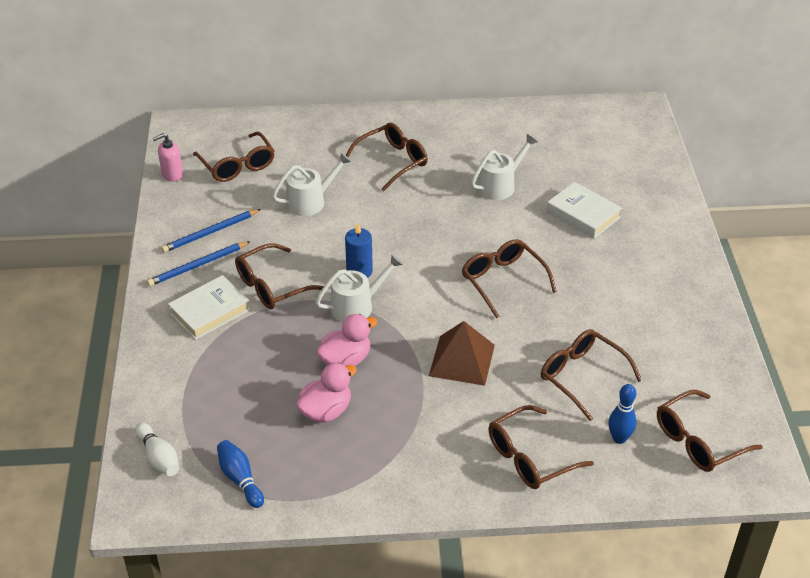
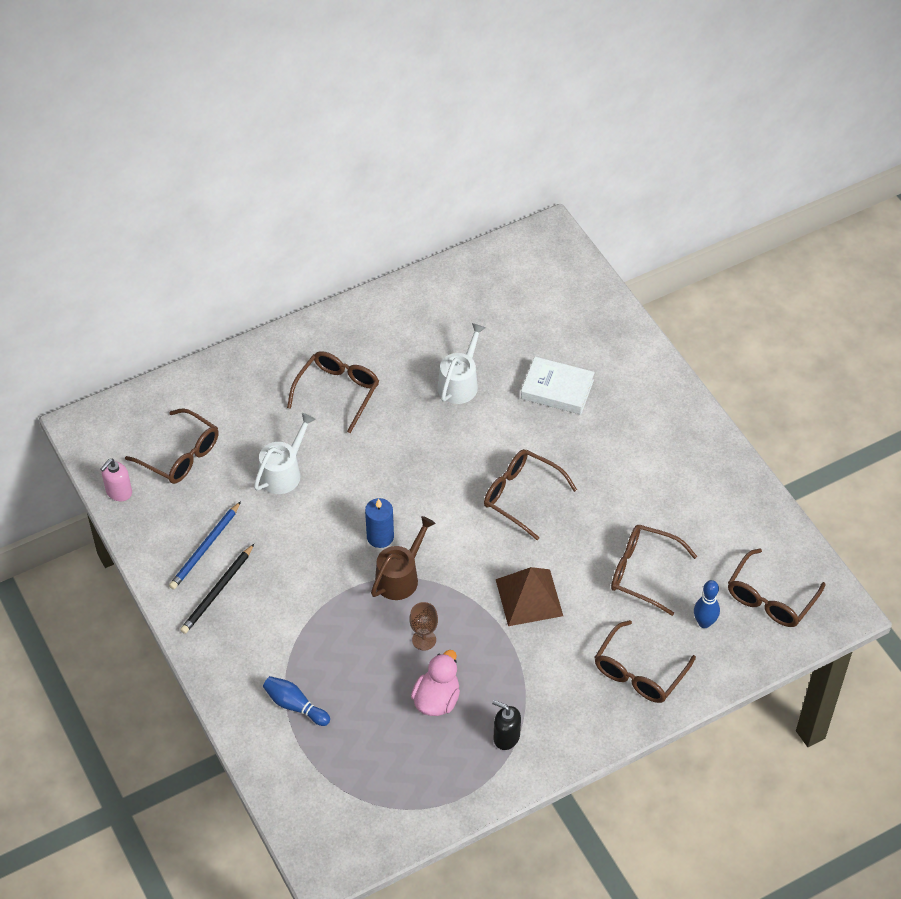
camera: 25 degrees left, 10 degrees up
(159, 457) = (314, 808): white bowling pin -> none
(198, 266) = (217, 591): blue pencil -> black pencil
(209, 311) = (262, 638): white book -> none
(240, 479) = (401, 798): blue bowling pin -> blue bowling pin (295, 705)
(272, 286) = (305, 586): brown glasses -> none
(346, 360) = (424, 640): pink duck -> brown goblet
(356, 306) = (400, 577): white watering can -> brown watering can
(369, 465) = (506, 737): none -> black soap dispenser

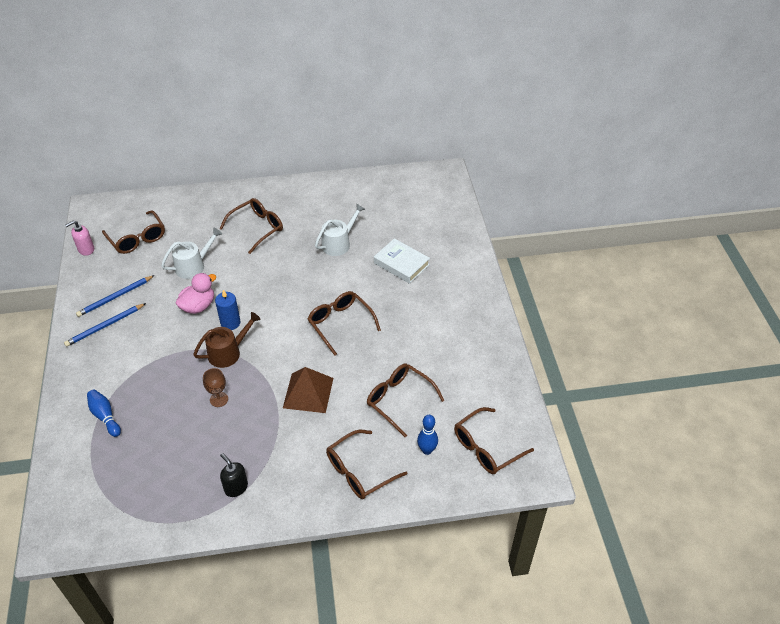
camera: 20 degrees right, 5 degrees down
(217, 591) = (105, 326): black pencil -> blue pencil
(436, 700) = (203, 444): pink duck -> pink duck (198, 306)

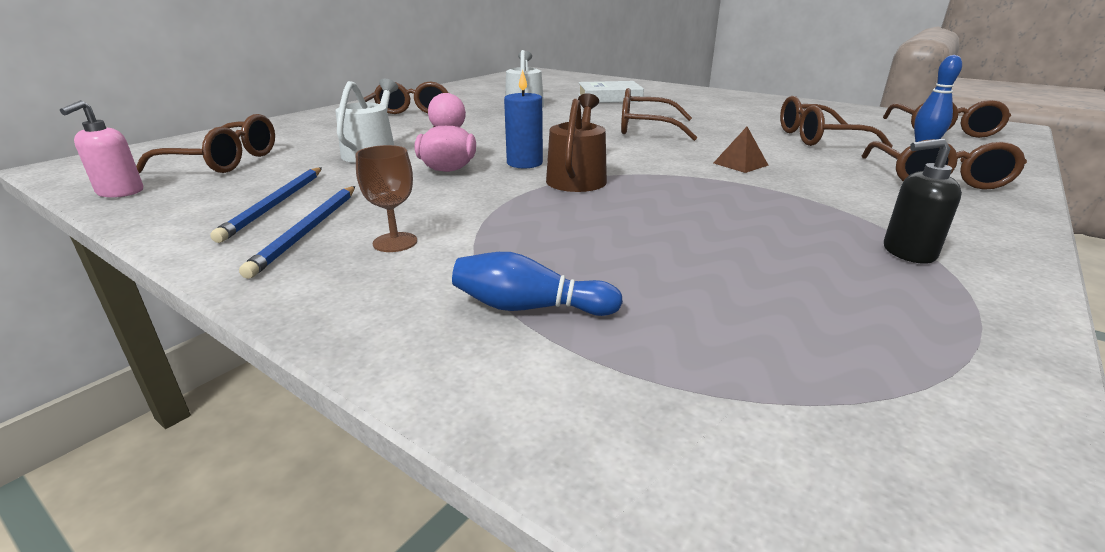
camera: 45 degrees left, 20 degrees down
(219, 399) = (665, 207): brown goblet -> brown goblet (395, 242)
(308, 393) = (740, 164): brown pyramid -> brown pyramid, size x0.53

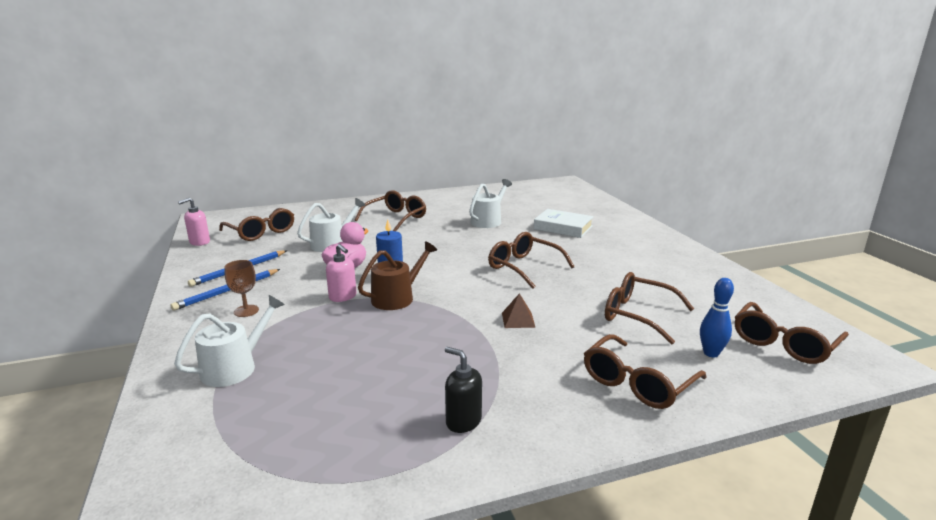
camera: 35 degrees right, 5 degrees down
(508, 193) = (343, 297): none -> pink soap dispenser
(530, 307) = (234, 367): blue bowling pin -> white watering can

